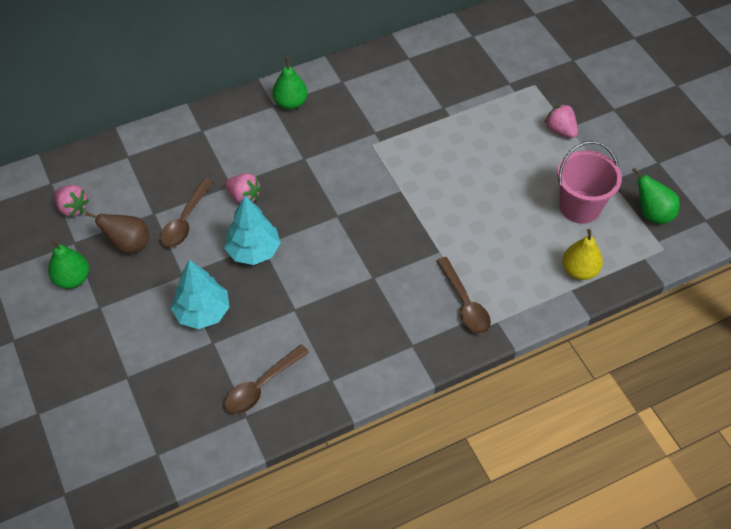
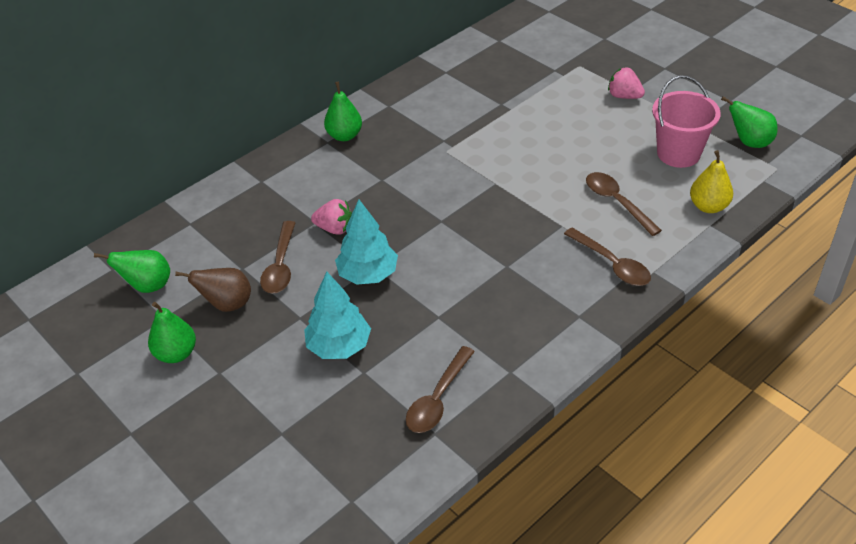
camera: 15 degrees left, 10 degrees down
(73, 208) = (148, 286): pink strawberry -> green pear
(499, 242) = (617, 202): none -> brown spoon

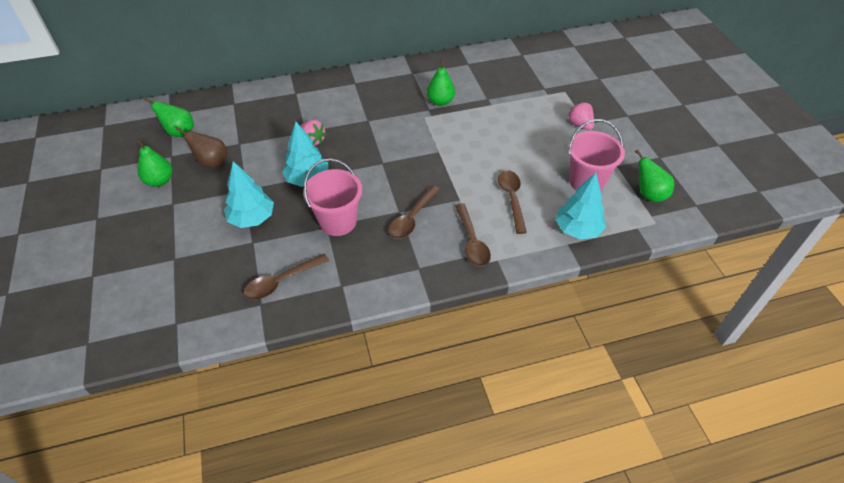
camera: 25 degrees right, 5 degrees up
(280, 266) = (261, 151): brown spoon -> brown spoon (412, 218)
(344, 136) = (368, 83): green pear -> green pear (440, 101)
(446, 306) = (338, 221): none -> pink bucket
(708, 206) = (577, 229): yellow pear -> turquoise tree

